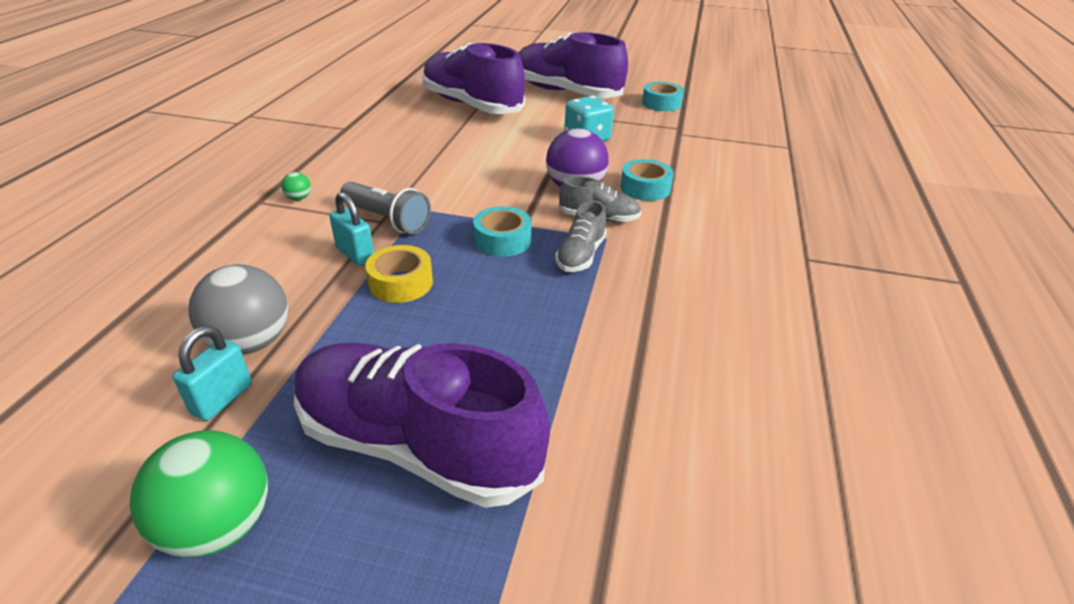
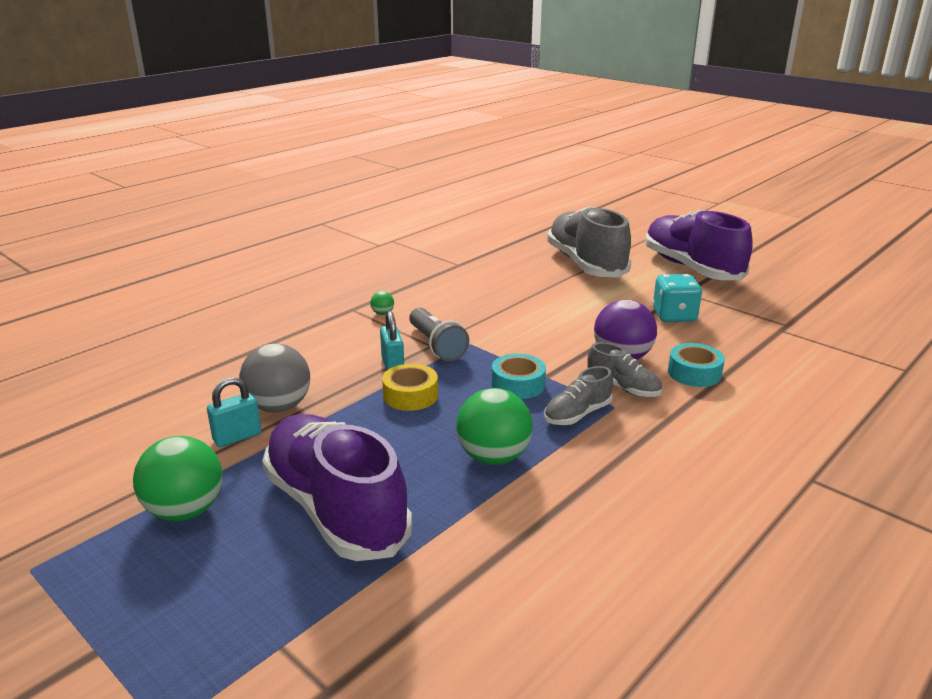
camera: 30 degrees right, 10 degrees down
(472, 105) = (586, 264): purple shoe -> grey shoe
(538, 324) = (493, 457): none -> green ball
(661, 103) = (789, 297): turquoise tape -> none

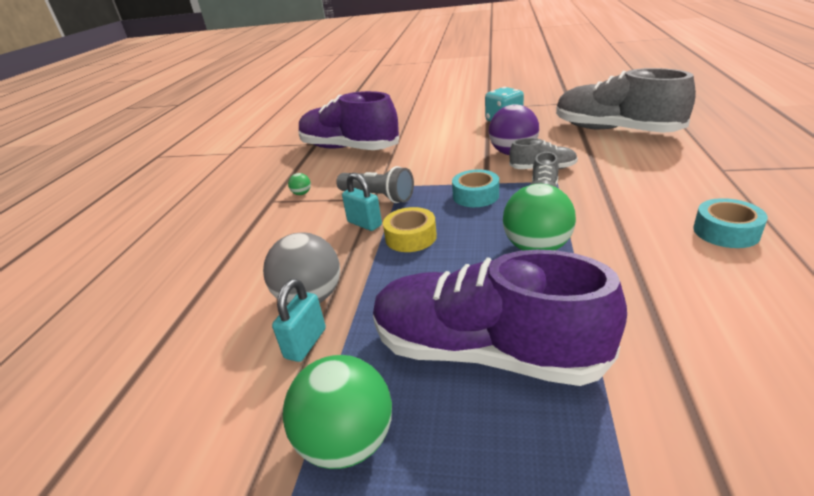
camera: 30 degrees left, 5 degrees up
(586, 264) = (404, 114): grey shoe -> grey shoe (615, 130)
(691, 268) = (471, 95): purple shoe -> purple shoe (349, 148)
(694, 373) = (567, 144): turquoise tape -> turquoise tape (726, 232)

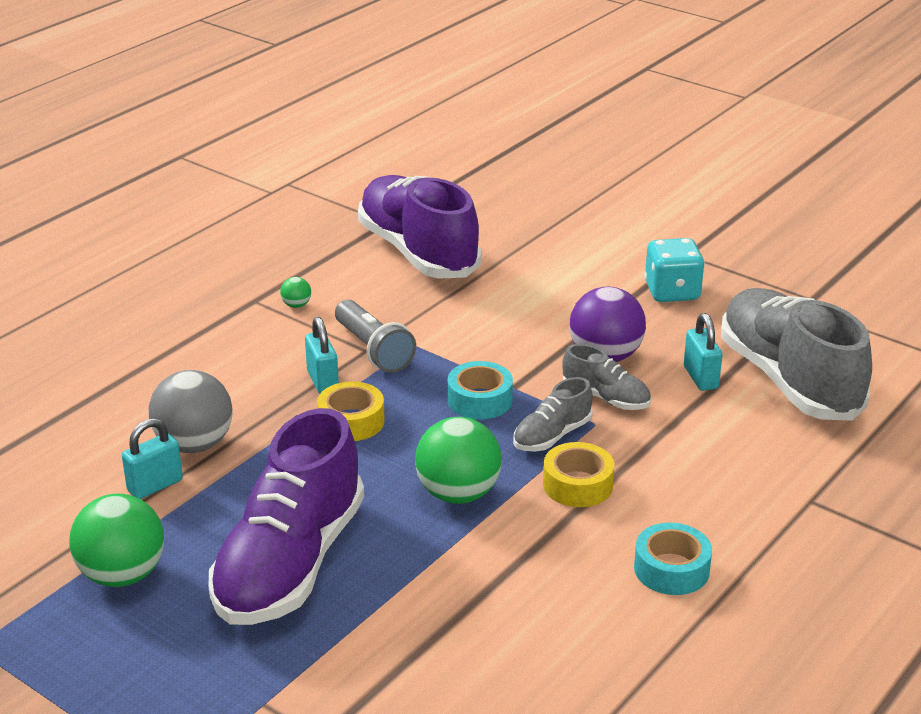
camera: 25 degrees right, 0 degrees up
(485, 351) = (290, 563): purple shoe -> purple shoe turned 120 degrees counterclockwise
(574, 144) = (700, 377): none -> turquoise padlock
(597, 212) = (577, 485): none -> yellow tape

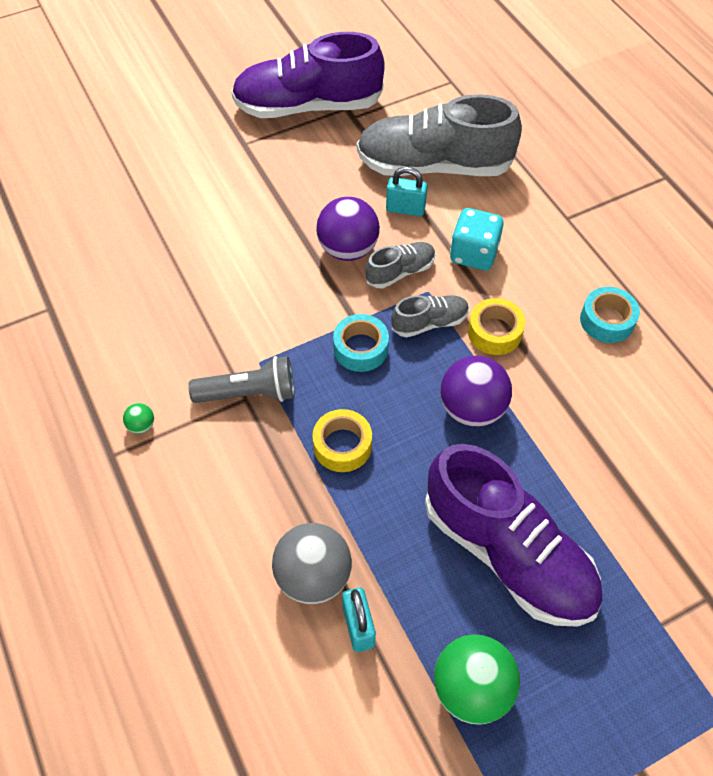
camera: 65 degrees left, 25 degrees up
(323, 381) = (273, 446): turquoise padlock -> none
(418, 252) = (118, 305): purple shoe -> purple shoe (308, 106)
(458, 494) = (472, 409): green ball -> purple ball
(552, 436) = (429, 323): grey shoe -> grey shoe turned 90 degrees counterclockwise
(672, 292) = (288, 175): turquoise dice -> turquoise dice (473, 254)

